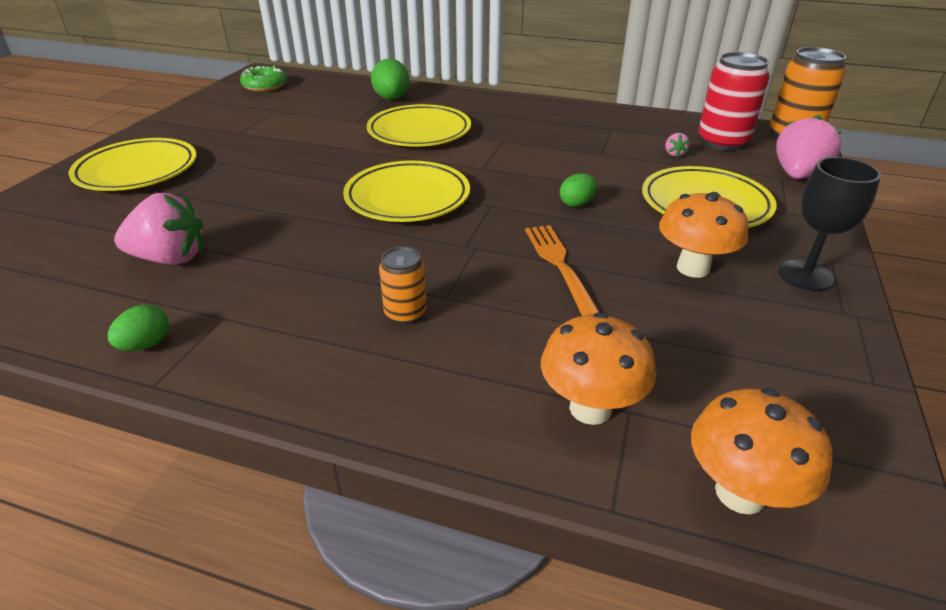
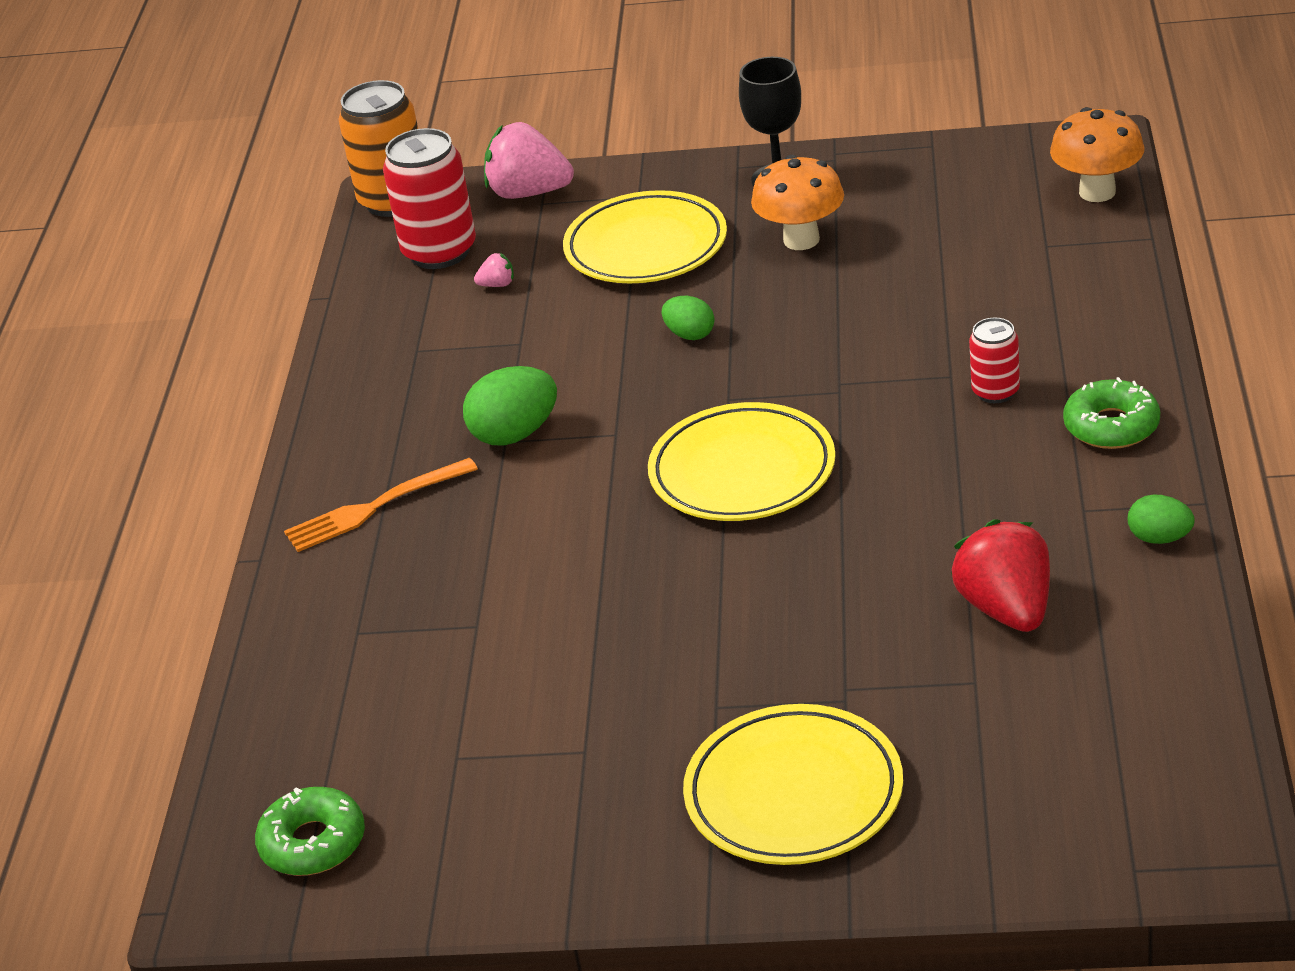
camera: 100 degrees left, 0 degrees up
(170, 258) = (1007, 609): pink strawberry -> red strawberry
(303, 363) = (1111, 426): none -> green donut
(392, 99) = (346, 621): green egg -> green egg (515, 434)
(405, 313) = (995, 392): orange can -> red can
(419, 132) = (502, 535): yellow plate -> none
(559, 265) = (844, 319): orange fork -> orange fork (375, 507)
(590, 408) = (1056, 263): orange mushroom -> none

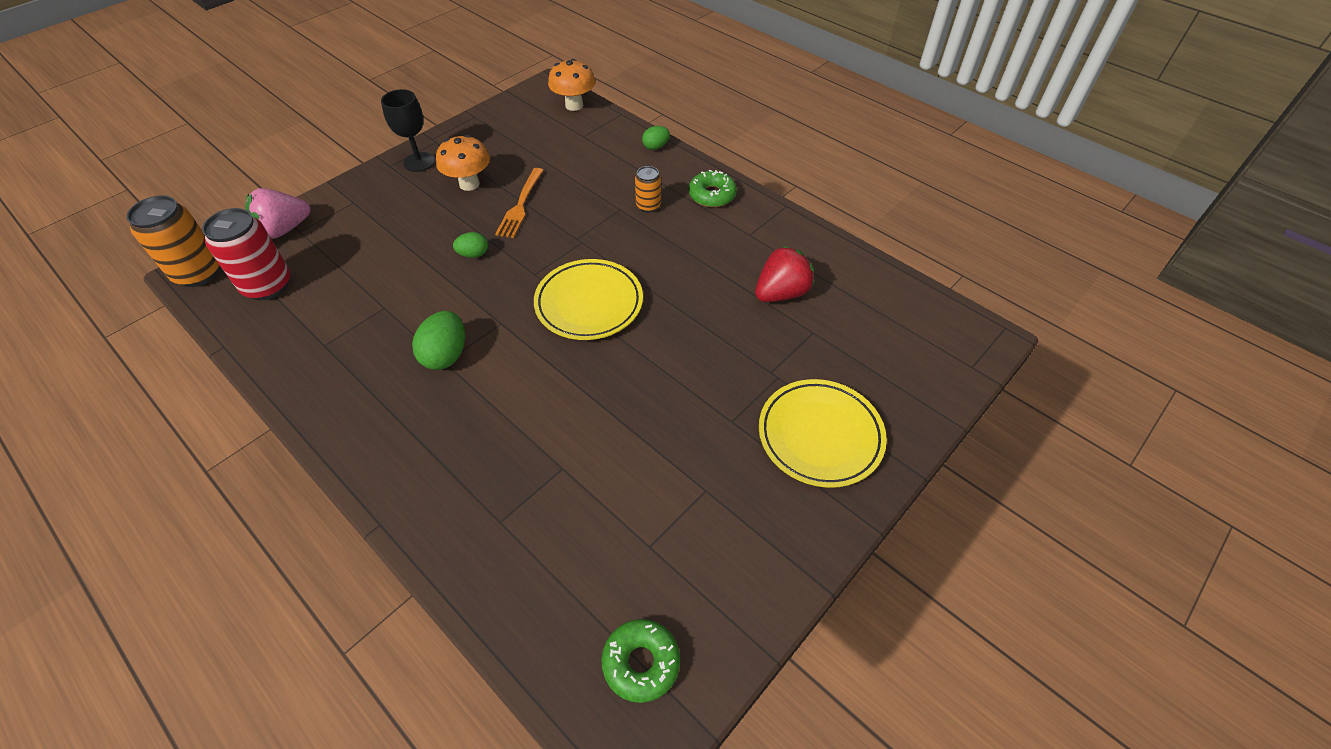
camera: 55 degrees left, 15 degrees up
(375, 507) = (415, 445): orange fork -> orange fork (520, 205)
(497, 285) = (329, 284): pink strawberry -> none
(646, 247) = (391, 224): yellow plate -> none
(995, 392) = (648, 206): red can -> orange can
(1007, 609) = (781, 293): red strawberry -> red strawberry turned 120 degrees clockwise
(1159, 538) = (791, 229): green egg -> green egg (656, 147)

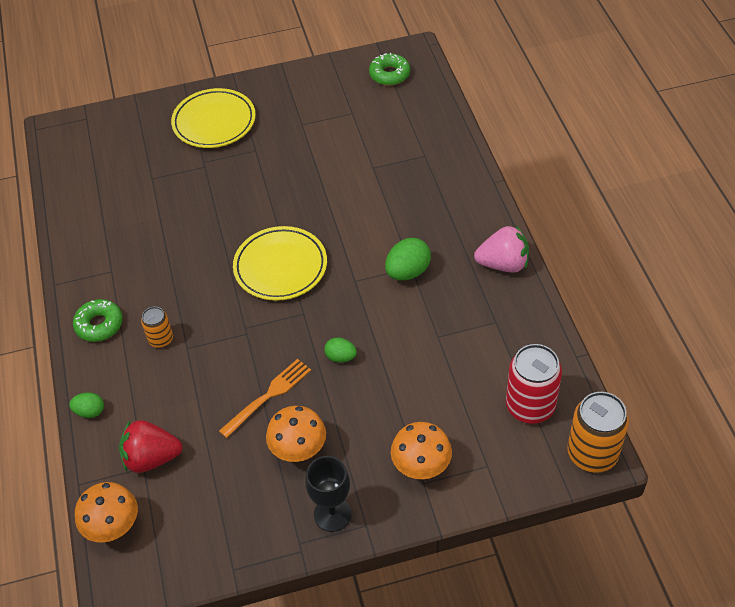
camera: 145 degrees left, 0 degrees up
(284, 229) = (501, 475): pink strawberry -> pink strawberry (503, 264)
(359, 210) = (421, 467): none -> orange mushroom
(781, 293) = (141, 213): red strawberry -> red strawberry (151, 458)

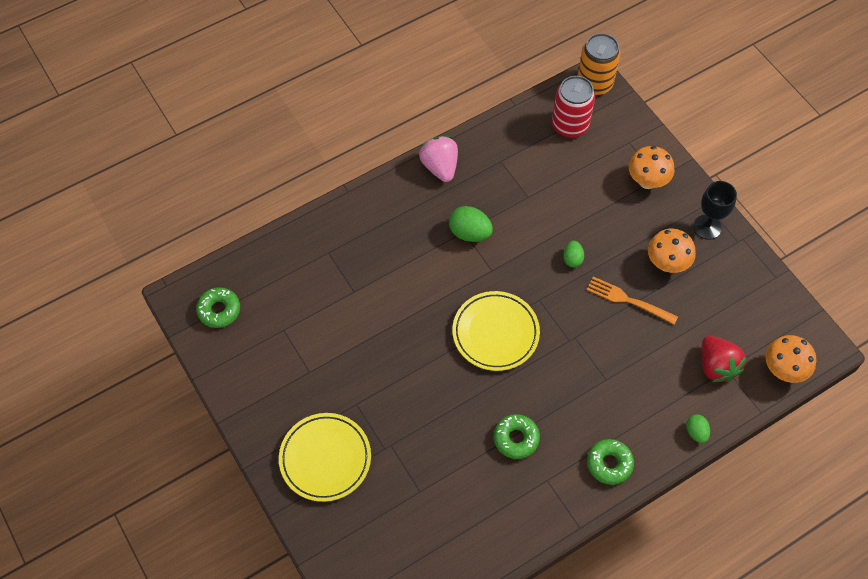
camera: 110 degrees left, 10 degrees up
(161, 339) = (605, 404): orange can -> none
(163, 257) = (516, 438): none -> green donut

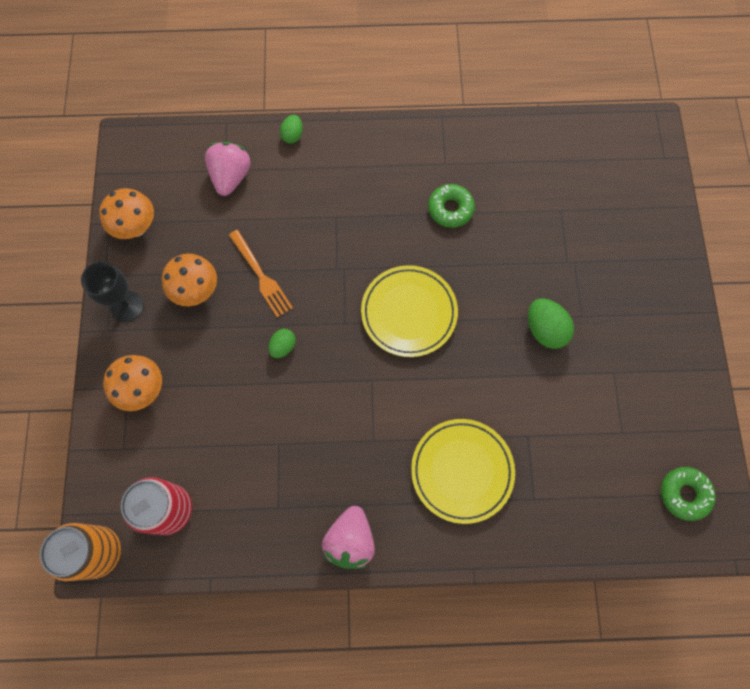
camera: 150 degrees left, 10 degrees up
(325, 458) = (634, 281): yellow plate -> yellow plate (462, 471)
(470, 233) = (368, 435): green egg -> green egg (545, 330)
(609, 464) = (383, 149): green donut -> none
(716, 366) = (231, 176): red strawberry -> pink strawberry
(783, 370) = (177, 144): orange mushroom -> orange mushroom (136, 227)

